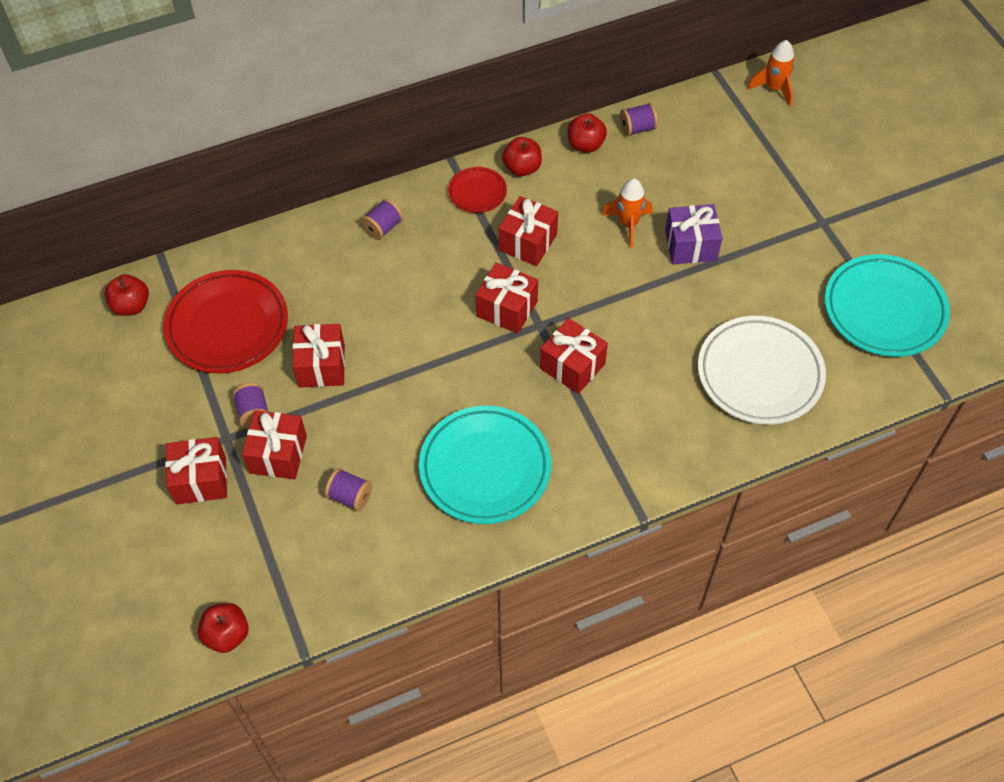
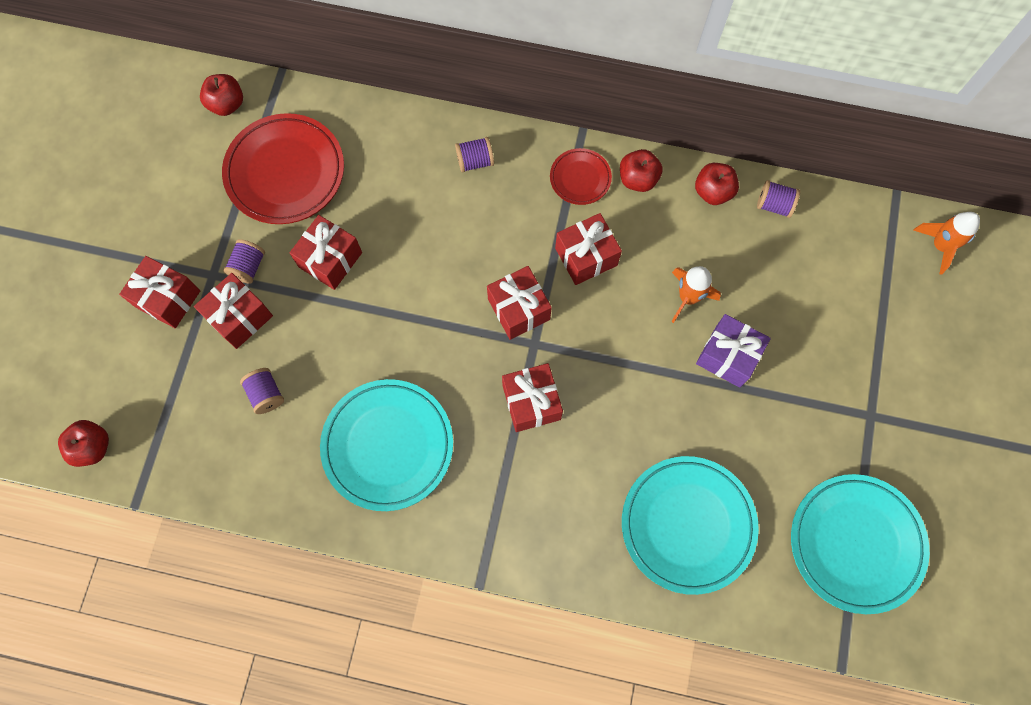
camera: 35 degrees right, 15 degrees up
(759, 374) = (687, 525): white plate -> turquoise plate

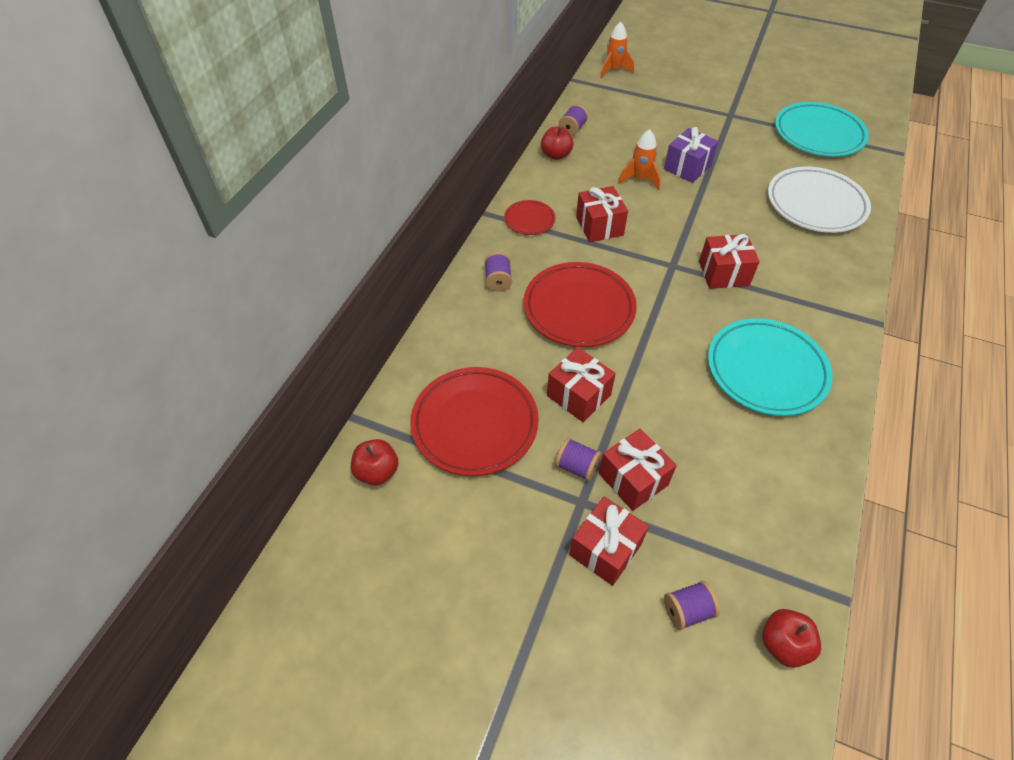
camera: 80 degrees left, 20 degrees down
(266, 394) = (718, 462): purple spool -> purple spool (687, 610)
(447, 247) = (579, 308): none -> red plate
(519, 309) = (641, 270): red gift -> none
(638, 179) = (537, 190): red apple -> none
(687, 525) = (815, 204): turquoise plate -> white plate

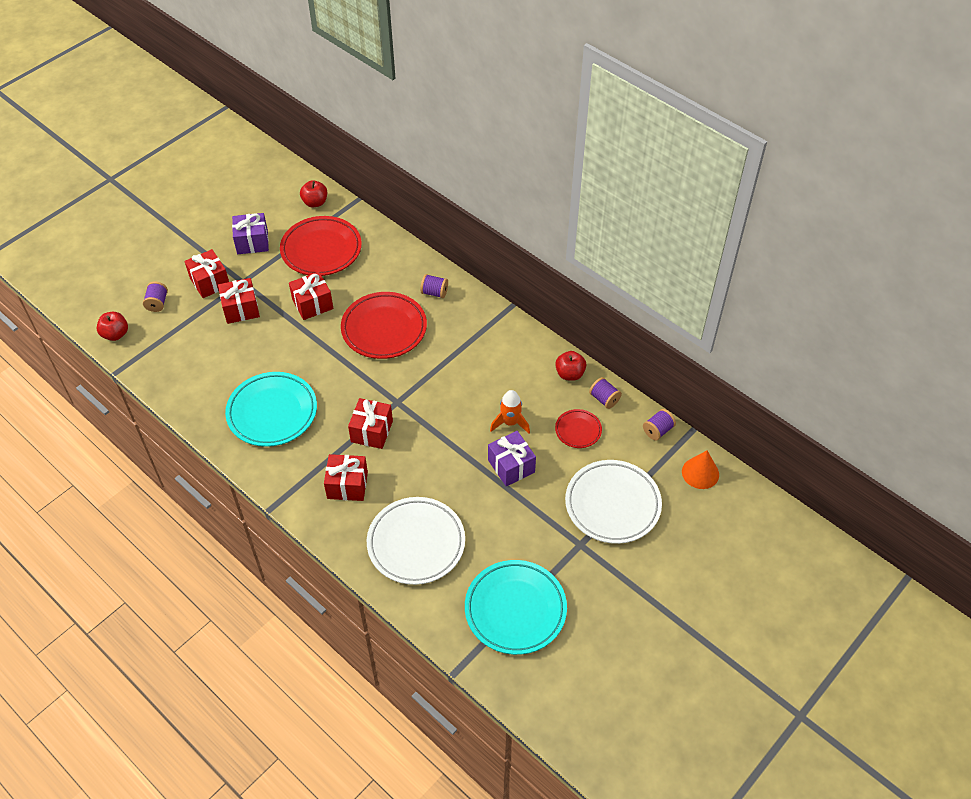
camera: 110 degrees right, 0 degrees up
(495, 525) = (252, 242): none -> purple gift
(529, 220) = (491, 329): red plate -> red plate (578, 430)
(577, 467) = (265, 287): purple spool -> purple spool (657, 430)
(599, 226) = (463, 372): red gift -> red gift (347, 485)
(614, 70) = (700, 473): orange rocket -> orange cone
(679, 106) = (612, 504): none -> white plate

